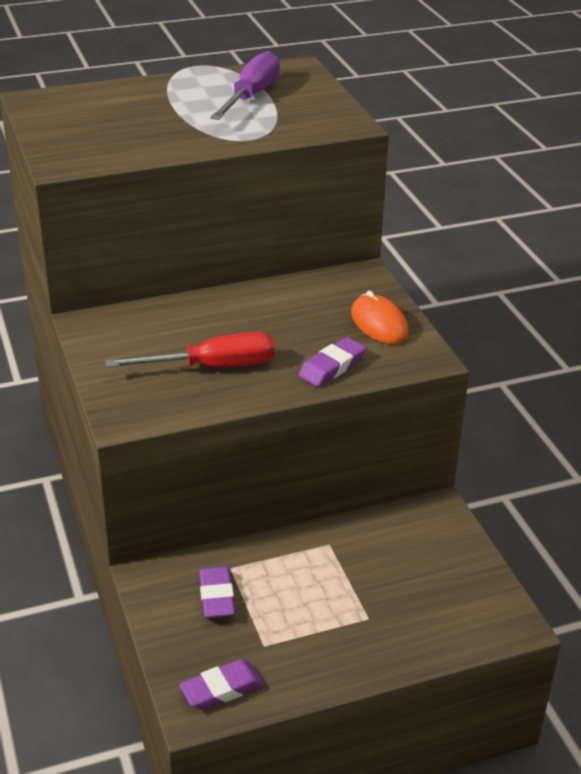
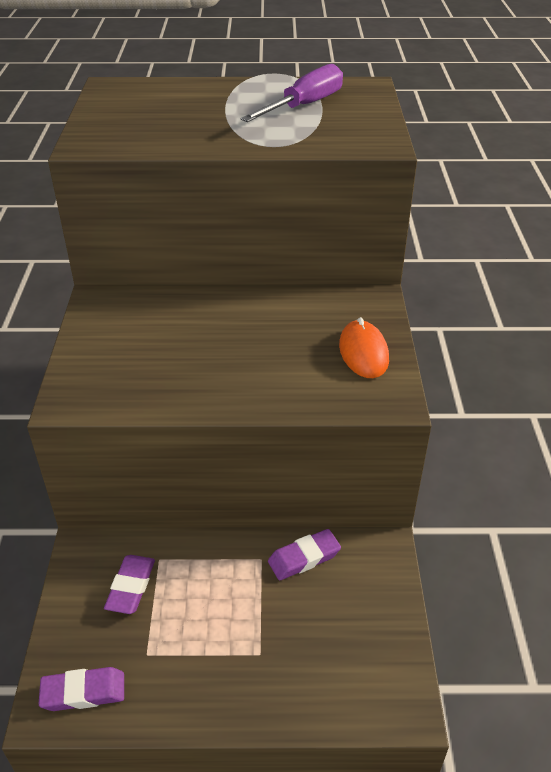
camera: 20 degrees right, 5 degrees up
(212, 367) = (179, 365): red screwdriver -> none
(332, 367) = (292, 389): purple eraser -> purple eraser (304, 558)

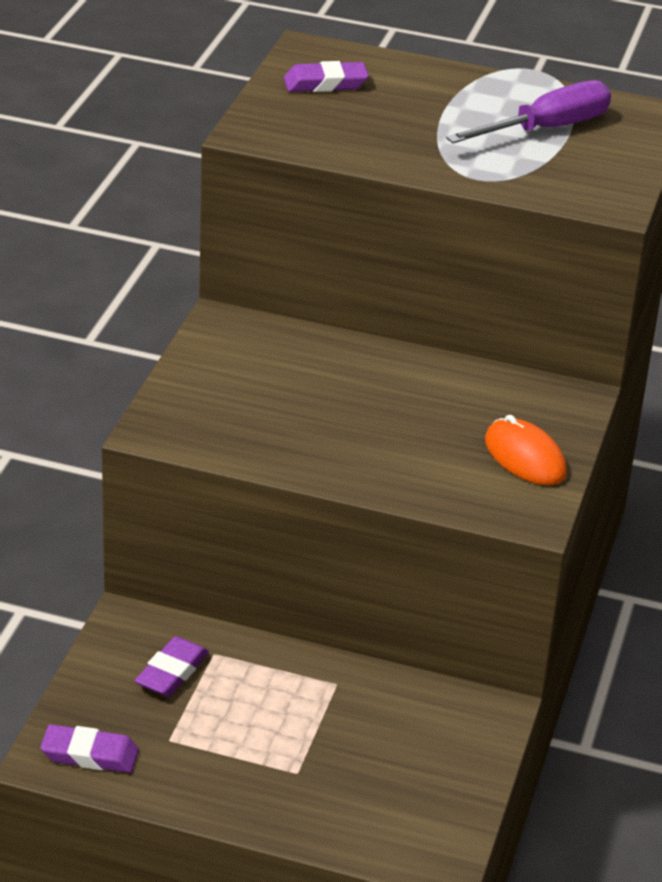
camera: 15 degrees right, 5 degrees down
(304, 558) = (389, 695): purple eraser -> purple eraser (325, 83)
(363, 352) = (525, 457): orange mouse -> orange mouse turned 45 degrees counterclockwise

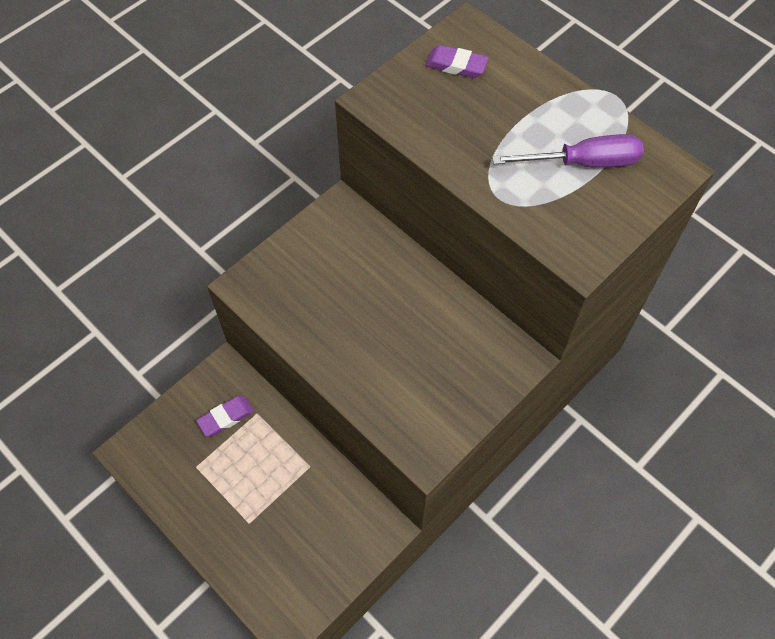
camera: 30 degrees right, 25 degrees up
(89, 754) = (149, 458): purple eraser -> none
(525, 457) = (454, 400): orange mouse -> none

